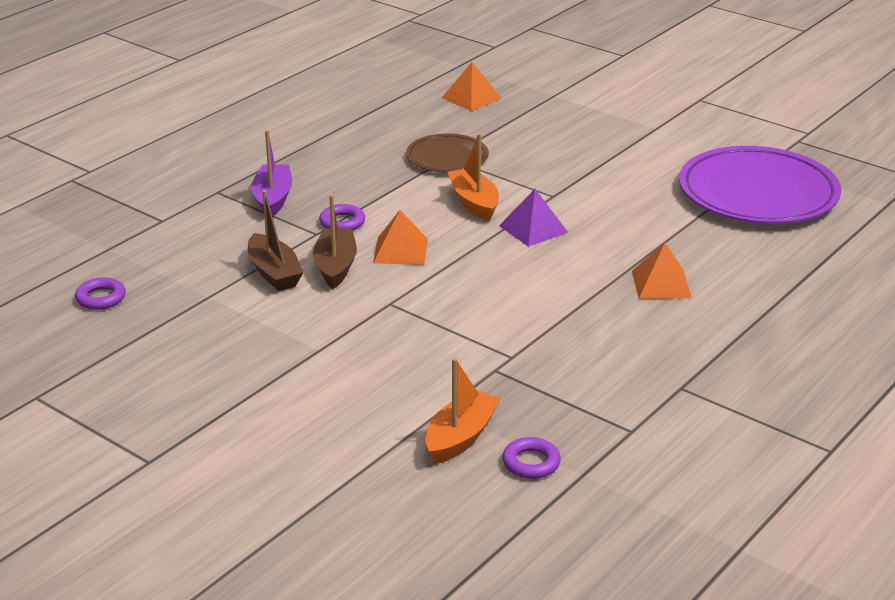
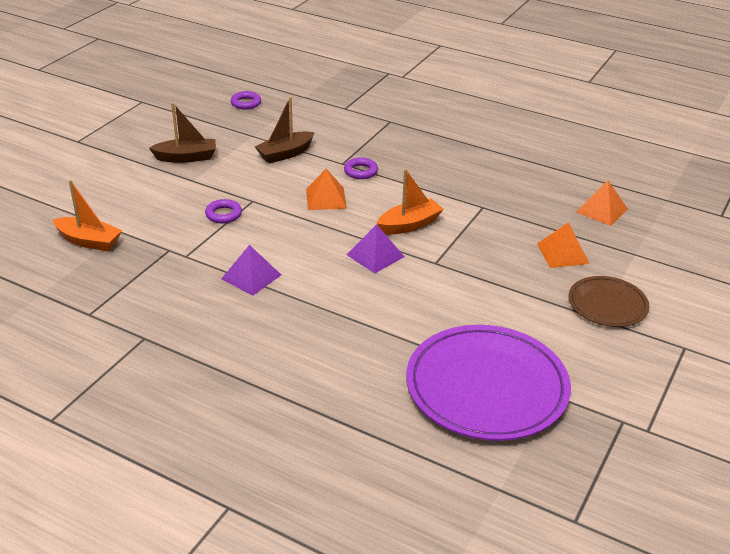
camera: 80 degrees right, 5 degrees up
(273, 199) = (386, 142): purple boat -> none
(335, 266) = (298, 175): brown boat -> brown boat (186, 157)
(447, 157) = (482, 207): brown plate -> brown plate (607, 305)
(531, 463) = (57, 271): purple ring -> purple ring (223, 214)
(564, 310) = (251, 276): none -> purple pyramid
(661, 284) = (299, 325): orange pyramid -> orange pyramid (562, 253)

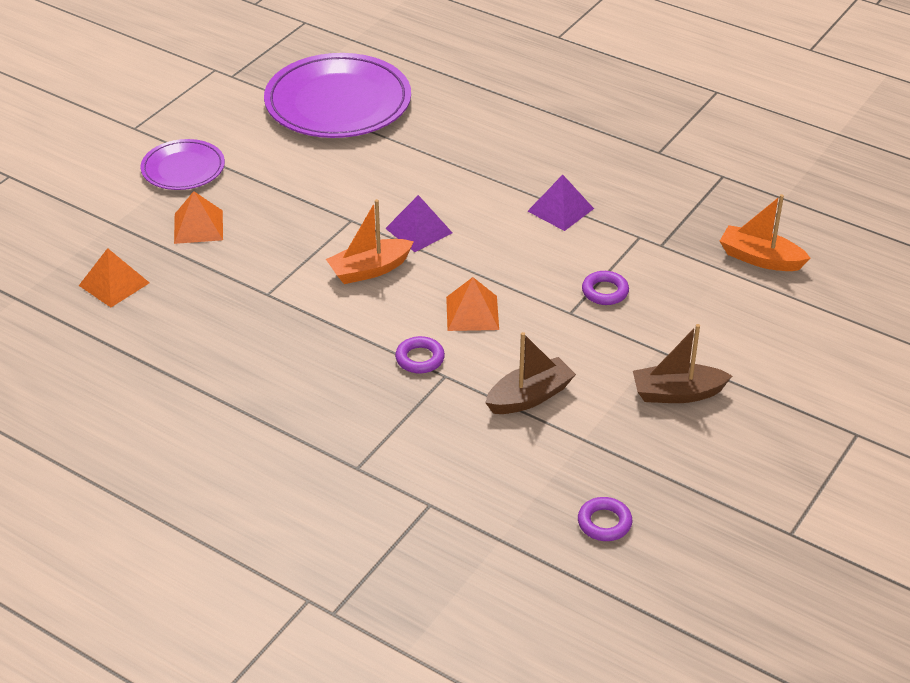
camera: 175 degrees left, 5 degrees up
(607, 305) = (183, 168): brown plate -> purple plate

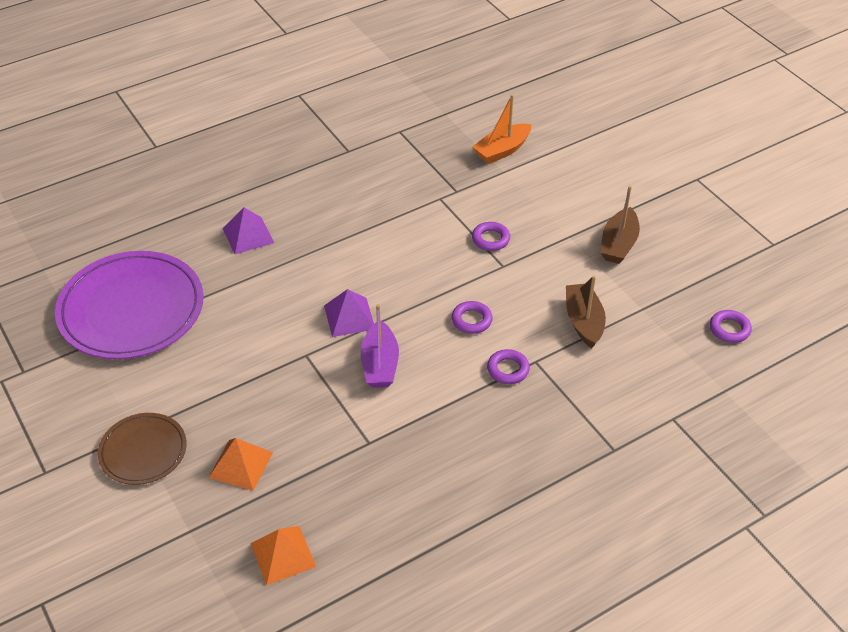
camera: 65 degrees left, 5 degrees up
(183, 168) = (143, 451): purple plate -> brown plate
(369, 270) = (380, 364): orange boat -> purple boat
(472, 313) = (471, 320): orange pyramid -> purple ring
(560, 210) = (380, 227): purple pyramid -> purple pyramid (248, 235)

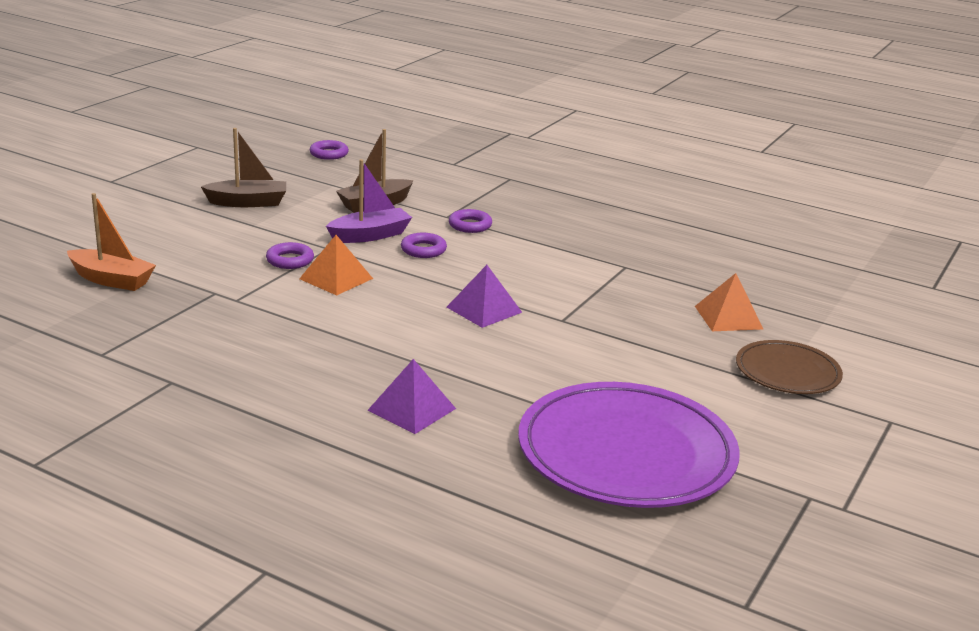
camera: 120 degrees left, 20 degrees down
(283, 555) = (779, 276): orange pyramid -> orange pyramid (336, 278)
(380, 364) = (530, 280): purple boat -> purple boat (370, 235)

